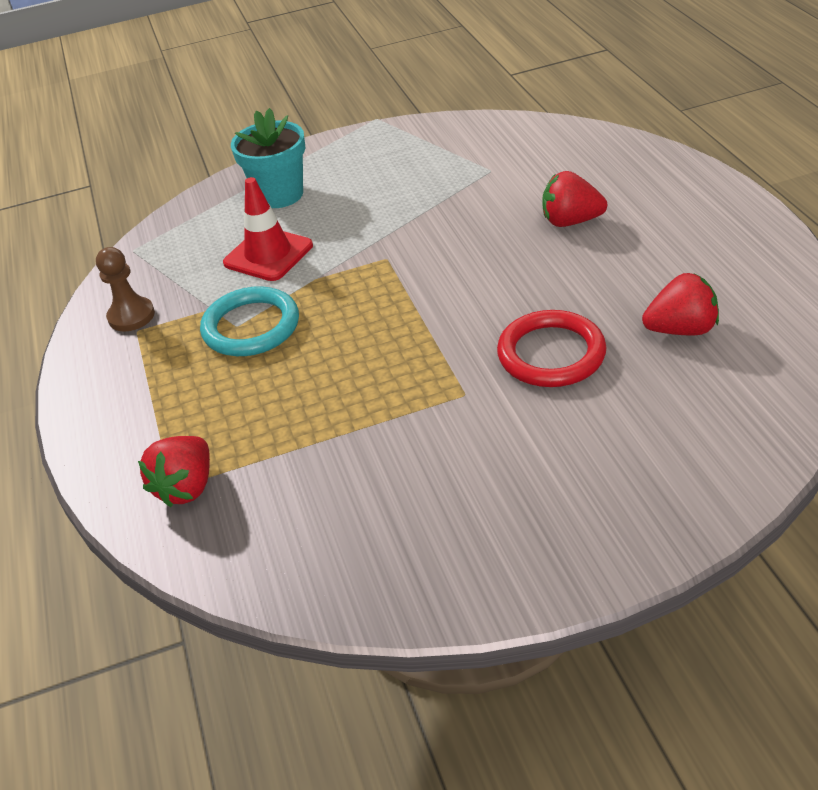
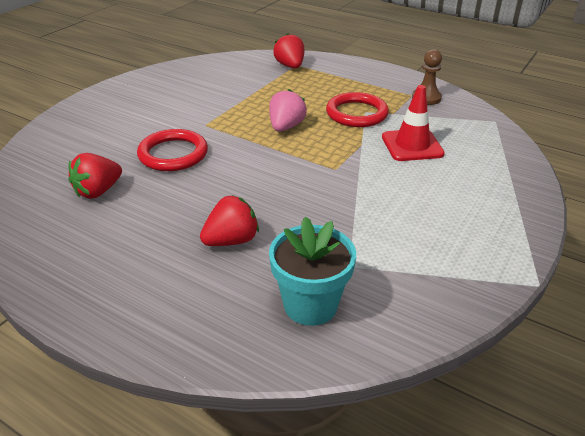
camera: 135 degrees right, 5 degrees down
(251, 326) = (356, 113): turquoise ring -> red ring
(279, 195) = (478, 182): turquoise flower pot -> turquoise flower pot (310, 305)
(365, 341) = (286, 127): none -> pink strawberry

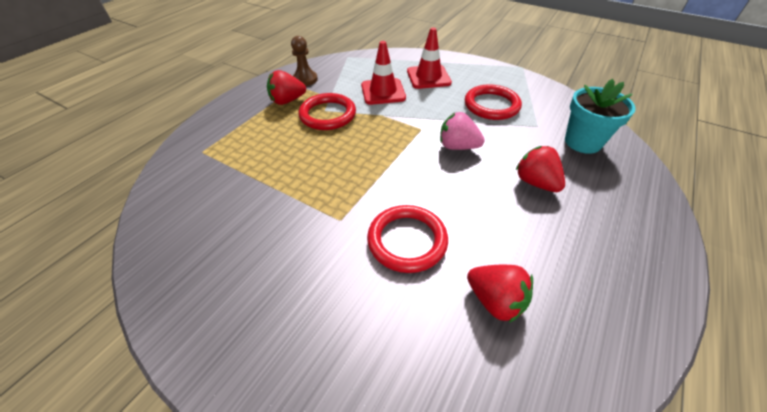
camera: 90 degrees left, 10 degrees up
(286, 127) = (350, 157): pink strawberry -> pink strawberry (457, 146)
(290, 66) = (204, 156): red strawberry -> red strawberry (287, 101)
(397, 229) = (491, 105): none -> red ring
(462, 181) = (428, 77): none -> red traffic cone

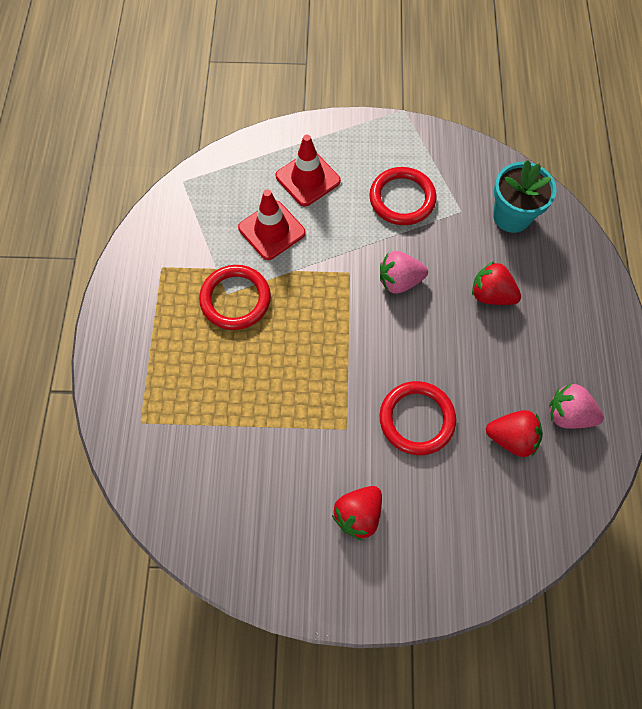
camera: 30 degrees left, 20 degrees up
(287, 101) = (171, 299): red strawberry -> red strawberry (358, 514)
(305, 79) = (162, 251): brown pawn -> none
(575, 310) = (568, 414): none -> pink strawberry

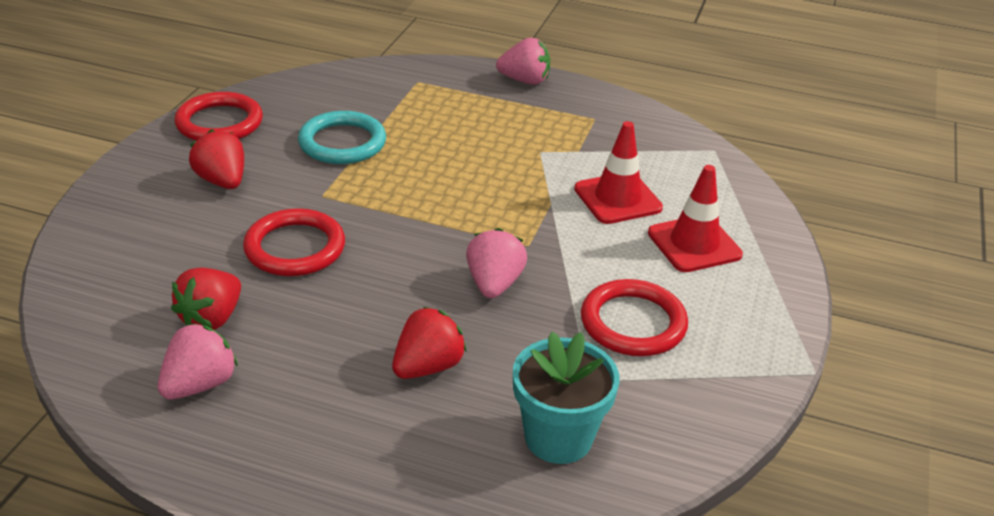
camera: 105 degrees right, 30 degrees down
(113, 334) = (524, 81): none -> pink strawberry
(235, 299) = (530, 156): red ring -> red ring (219, 123)
(266, 444) = (342, 143): none -> turquoise ring

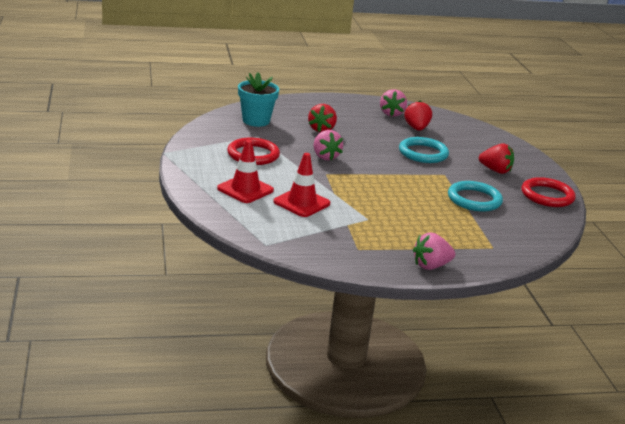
camera: 150 degrees right, 10 degrees down
(295, 248) = (423, 153): red ring -> turquoise ring

